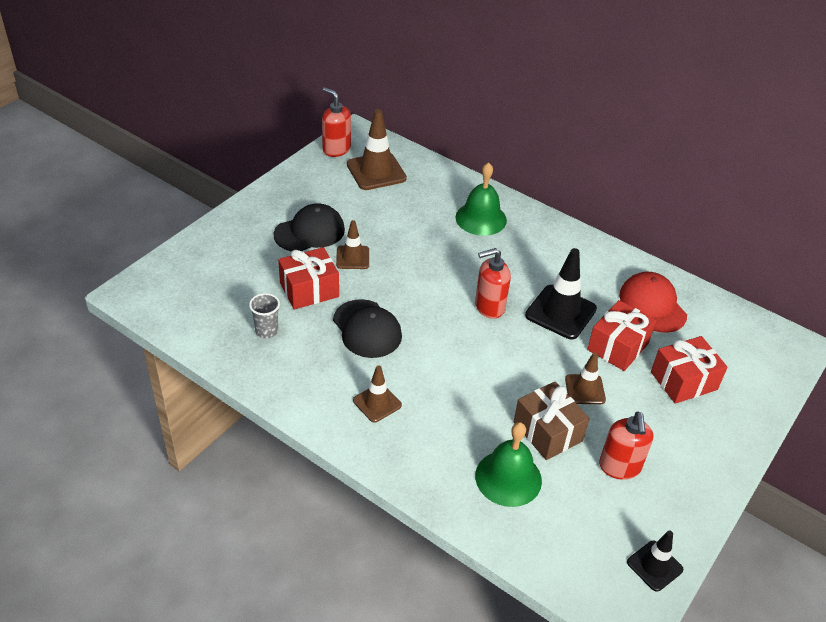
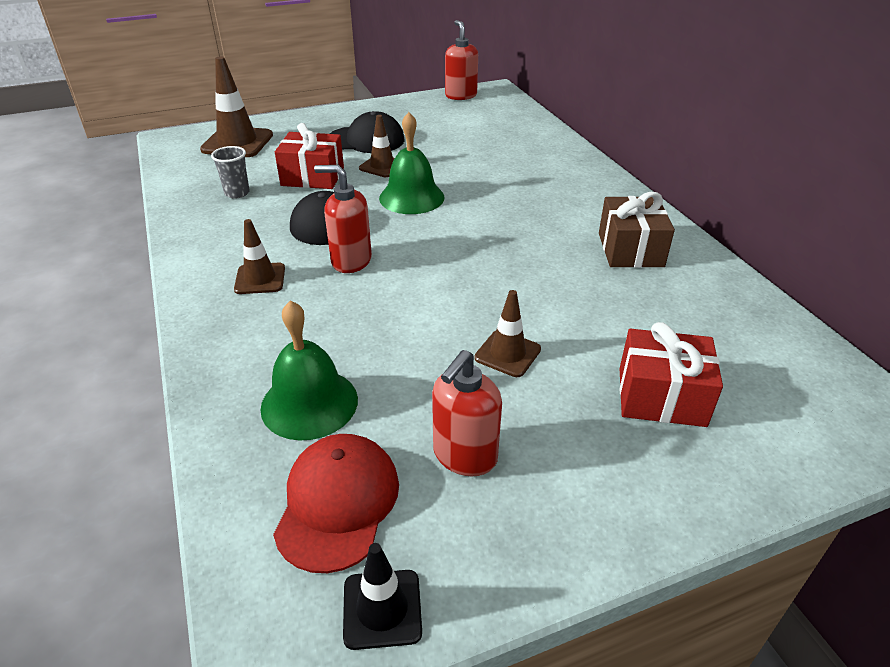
camera: 35 degrees right, 5 degrees down
(376, 171) = (480, 117): brown traffic cone -> brown traffic cone (237, 142)
(481, 218) = (549, 172): green bell -> green bell (411, 197)
(489, 307) = (476, 241): red soap dispenser -> red soap dispenser (351, 261)
(547, 431) = (411, 377): brown gift -> brown gift (630, 250)
(560, 312) = (557, 272): black traffic cone -> none
(618, 346) = (599, 327): red gift -> none
(652, 305) = (691, 303): red cap -> red cap (338, 503)

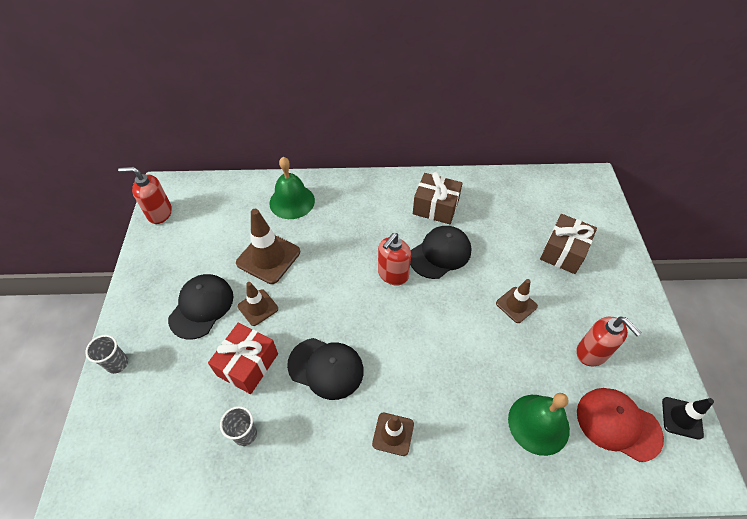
camera: 70 degrees left, 15 degrees up
(237, 142) = (136, 420): brown traffic cone -> brown traffic cone (268, 257)
(288, 122) = (117, 364): none -> grey cup
(351, 261) = (391, 364): red soap dispenser -> red soap dispenser (393, 274)
(411, 197) = (319, 301): green bell -> green bell (292, 201)
(548, 268) = (440, 253): none -> black cap
(661, 396) = (563, 252): red gift -> brown gift

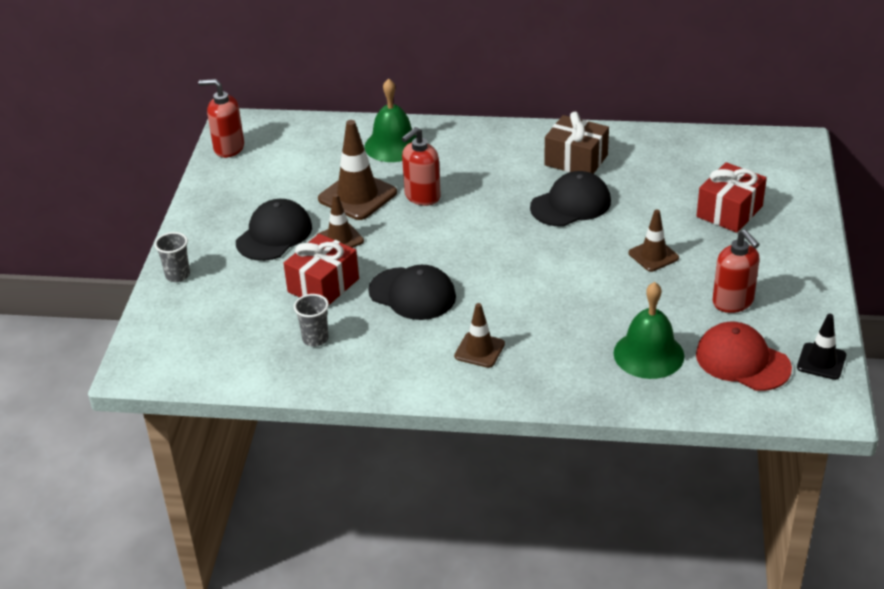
camera: 10 degrees right, 15 degrees down
(393, 274) = (507, 220): red soap dispenser -> red soap dispenser (422, 196)
(563, 252) = (729, 211): brown gift -> red gift

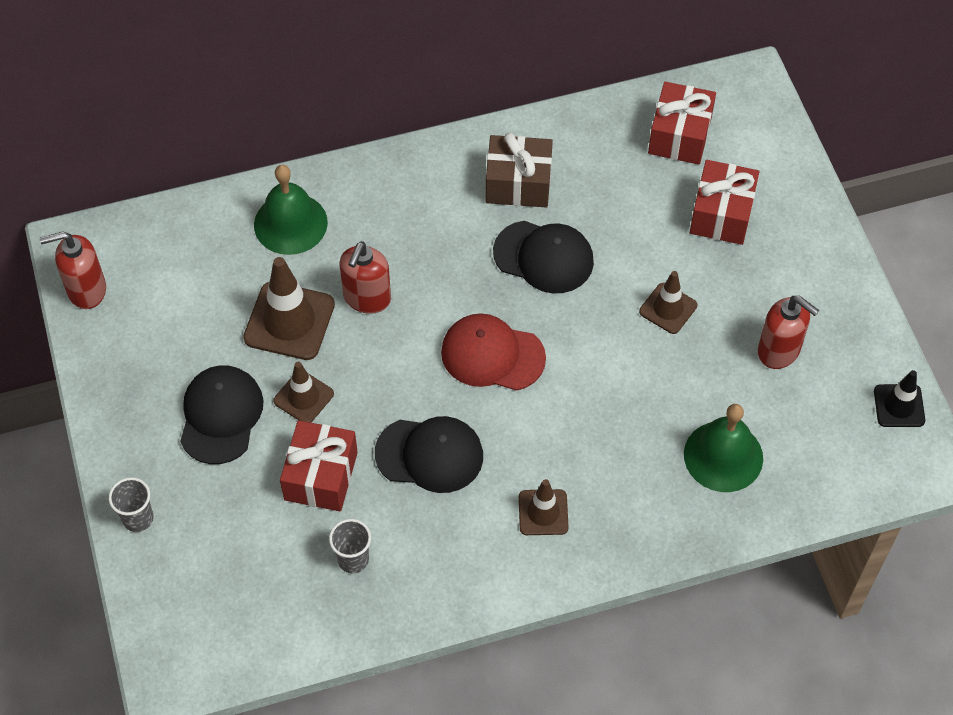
camera: 25 degrees left, 20 degrees up
(571, 204) = (544, 257): black cap -> black cap turned 75 degrees clockwise
(720, 161) = (680, 135): none -> red gift
(742, 361) = (821, 432): red cap -> red cap (492, 355)

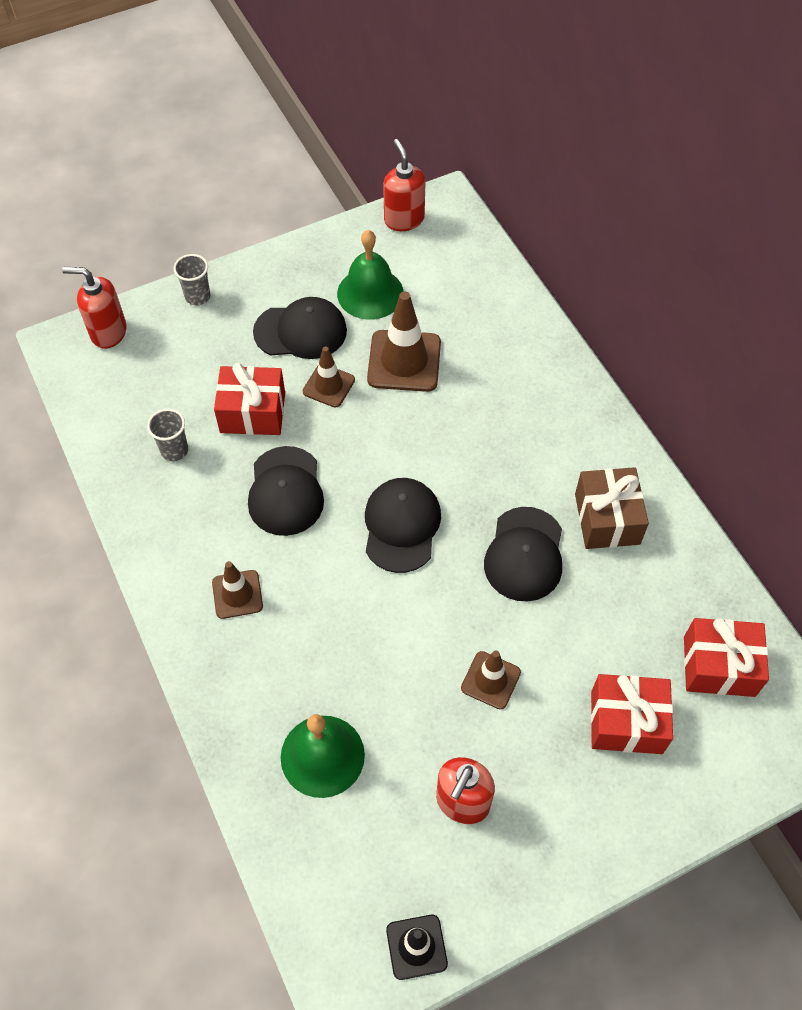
camera: 80 degrees right, 0 degrees up
(290, 223) = (507, 343): green bell -> green bell (370, 293)
(367, 298) = (441, 414): red soap dispenser -> red soap dispenser (108, 332)
(492, 355) = (401, 526): red cap -> black cap

